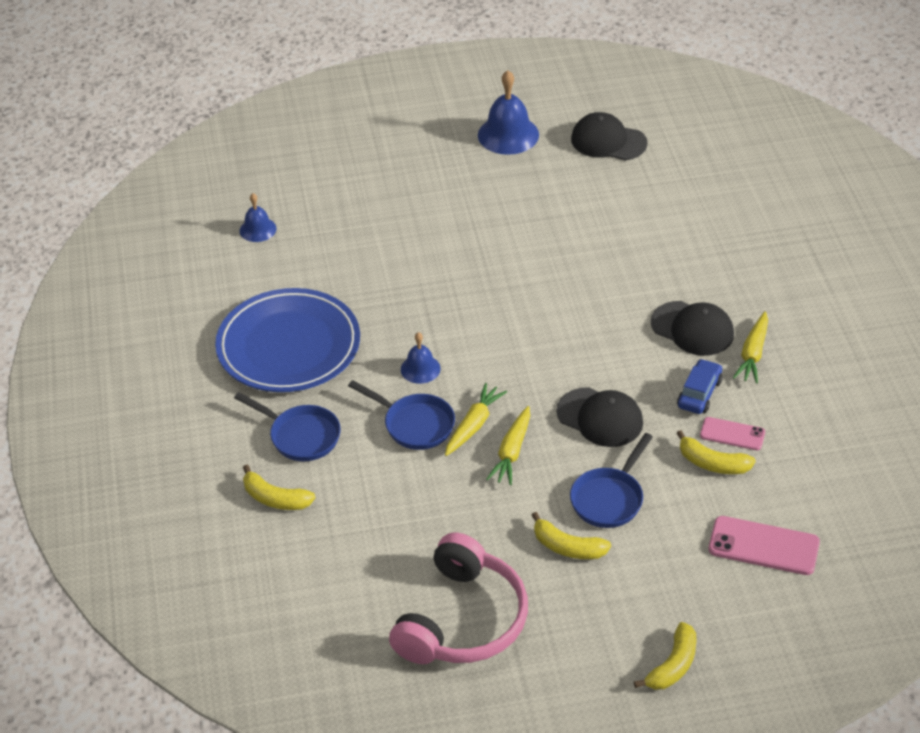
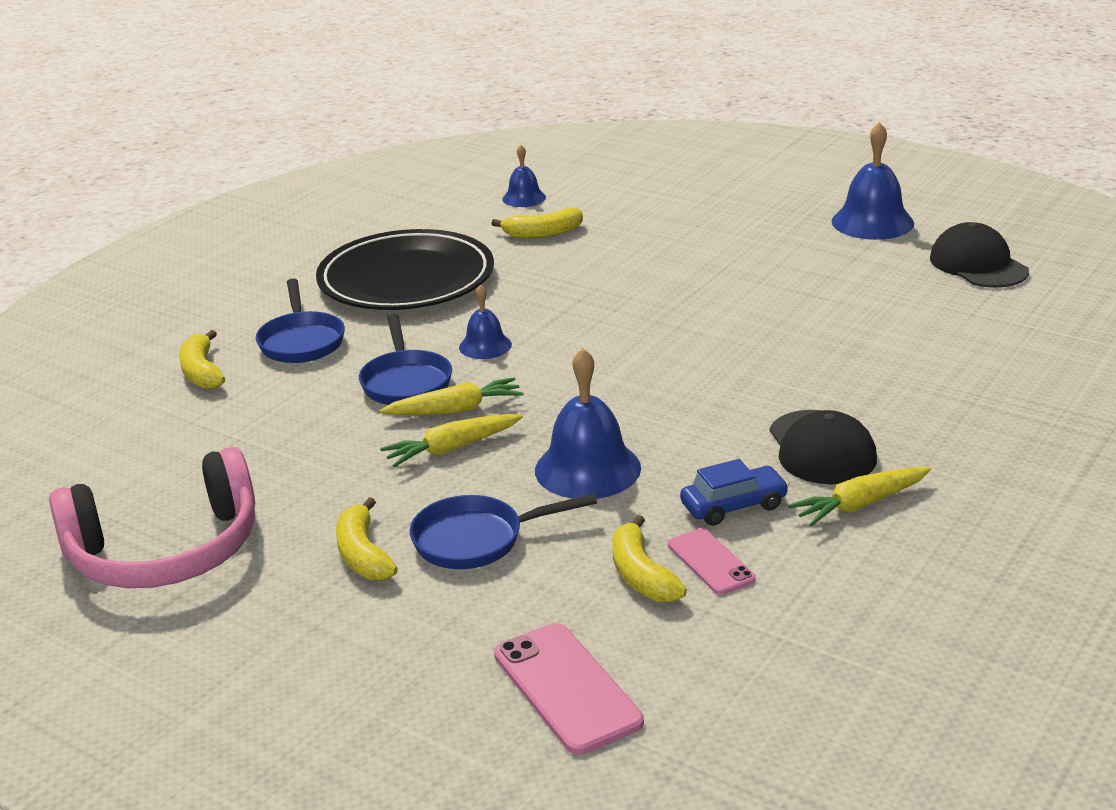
camera: 45 degrees right, 15 degrees down
(288, 346) = (406, 279): blue plate -> black plate
(600, 417) = (587, 469): black cap -> blue bell
(673, 665) = (270, 731): yellow banana -> yellow banana (542, 233)

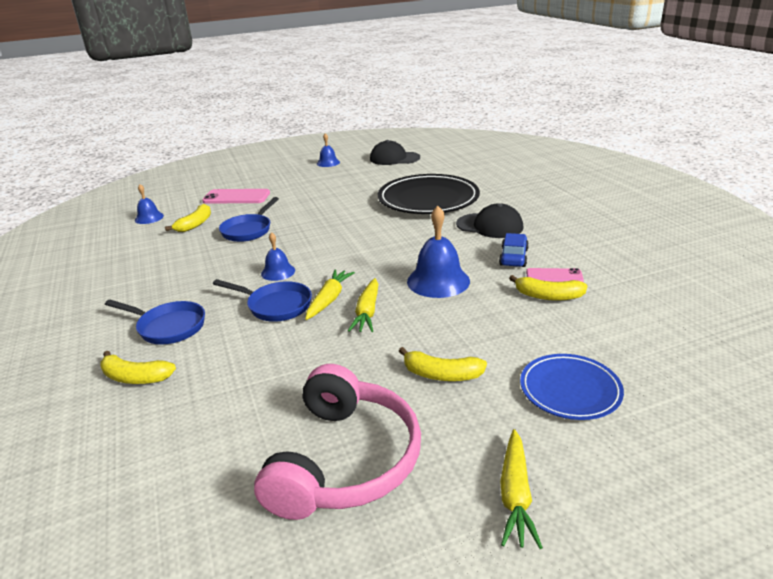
camera: 55 degrees left, 0 degrees up
(406, 279) = (164, 273): black plate -> black plate (428, 199)
(411, 662) = (570, 390): none -> blue plate
(476, 540) = (468, 332): blue pan -> blue pan (248, 230)
(566, 688) = (631, 346): pink phone -> pink phone (236, 197)
(860, 505) = (542, 232): yellow carrot -> yellow carrot (515, 495)
(872, 222) = (328, 163): blue bell -> blue bell, size x0.57

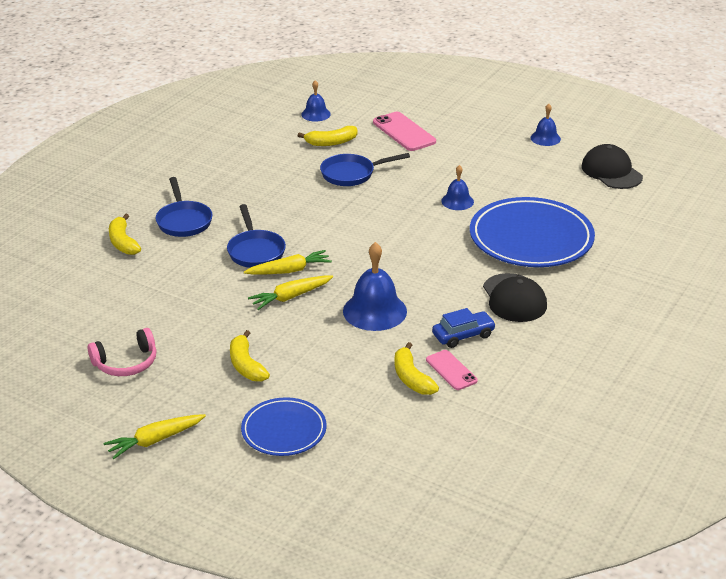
camera: 50 degrees right, 5 degrees up
(278, 272) = (302, 226): blue bell -> blue bell (457, 201)
(344, 460) = (126, 363): pink headphones -> pink headphones, size x0.56
(428, 199) = (531, 238): black plate -> blue plate

